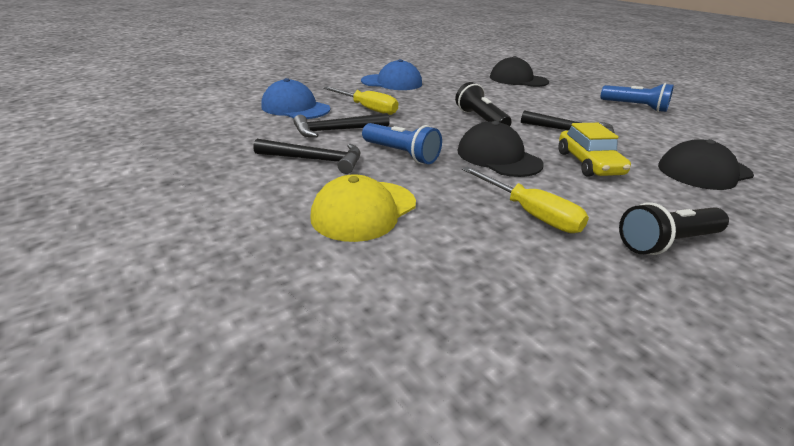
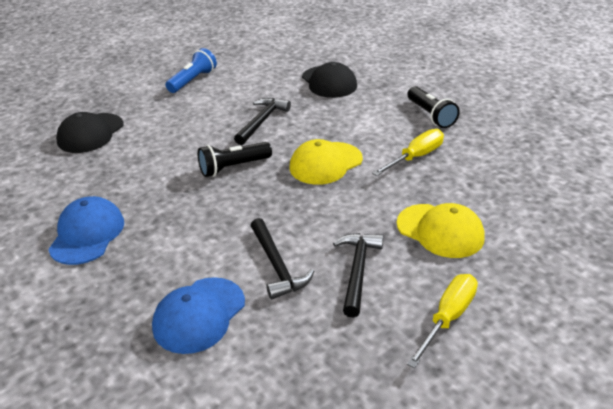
camera: 90 degrees left, 5 degrees up
(367, 109) = (201, 248): yellow screwdriver -> yellow screwdriver (447, 318)
(401, 154) = (331, 216): blue flashlight -> none
(498, 157) = (325, 163): black cap -> yellow cap
(588, 163) = (328, 123): yellow car -> none

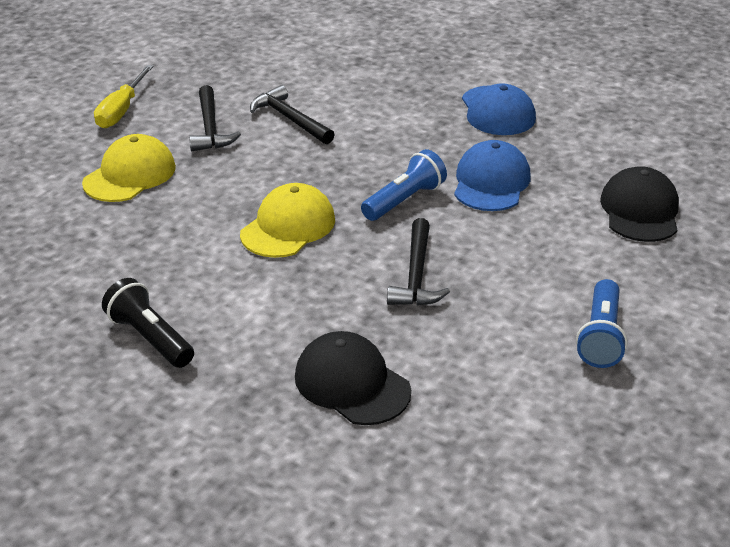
camera: 160 degrees right, 0 degrees up
(199, 315) = (336, 79): blue cap -> blue cap (491, 182)
(233, 167) = (404, 200): black flashlight -> blue flashlight
(415, 157) = (167, 258): yellow screwdriver -> none
(440, 231) = (130, 175): yellow cap -> yellow cap turned 105 degrees clockwise

